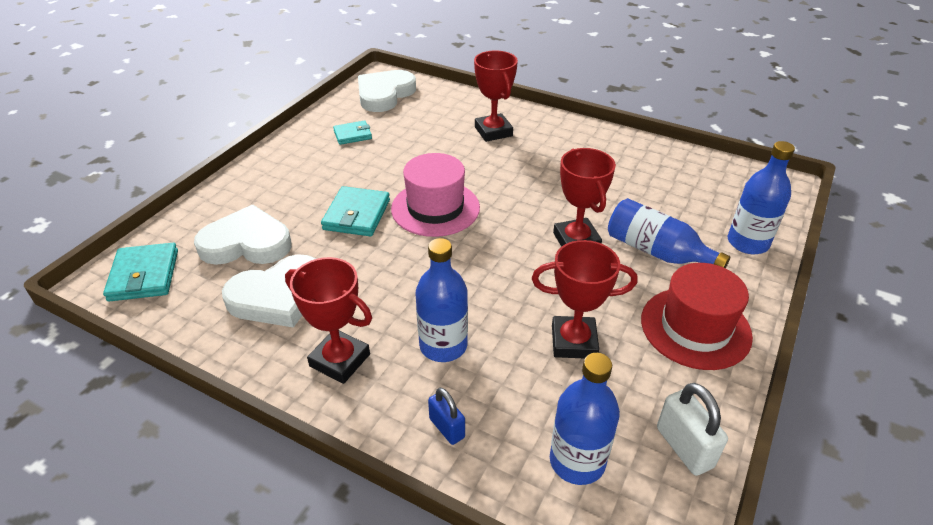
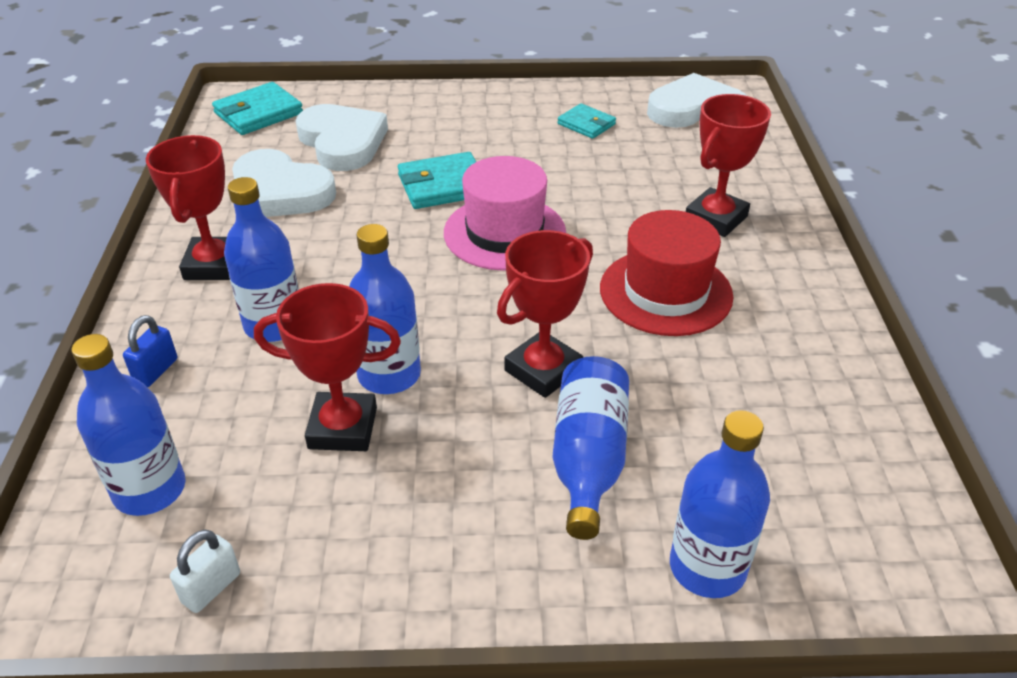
camera: 60 degrees right, 0 degrees up
(537, 305) = (389, 375): none -> blue bottle
(574, 342) = (343, 428): red trophy -> red trophy turned 60 degrees counterclockwise
(684, 447) = (211, 588): white padlock -> white padlock, size x0.66
(695, 328) = (447, 546): red hat -> red hat (665, 292)

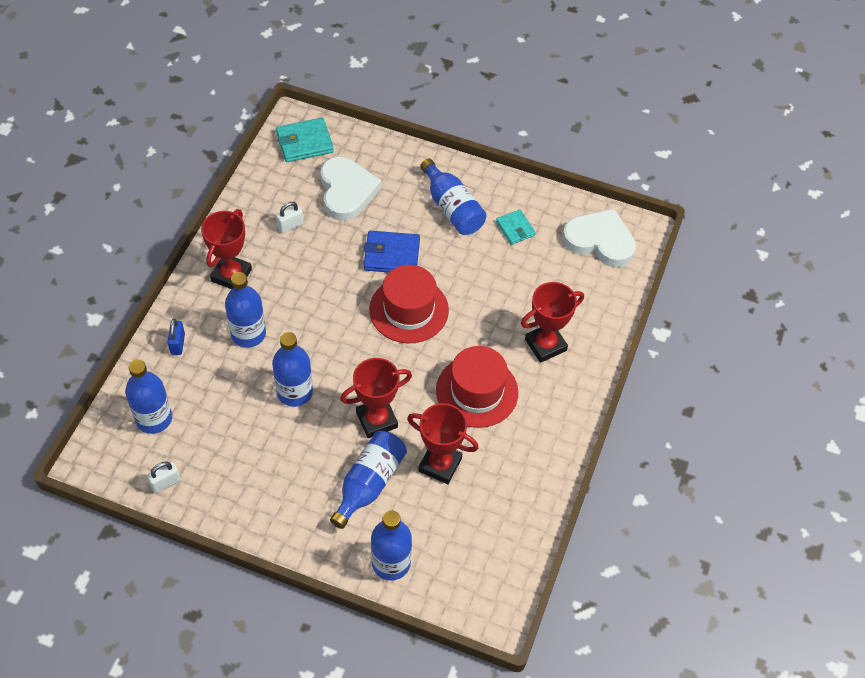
camera: 20 degrees right, 15 degrees up
(156, 371) = (177, 344): blue padlock -> blue padlock turned 45 degrees counterclockwise
(280, 192) = (290, 226): white heart -> white padlock
(343, 428) = (257, 417): red trophy -> red trophy (440, 464)
(443, 185) = (391, 255): turquoise wallet -> blue wallet
(493, 125) = (452, 208): none -> blue bottle
(504, 233) = (409, 310): pink hat -> red hat

